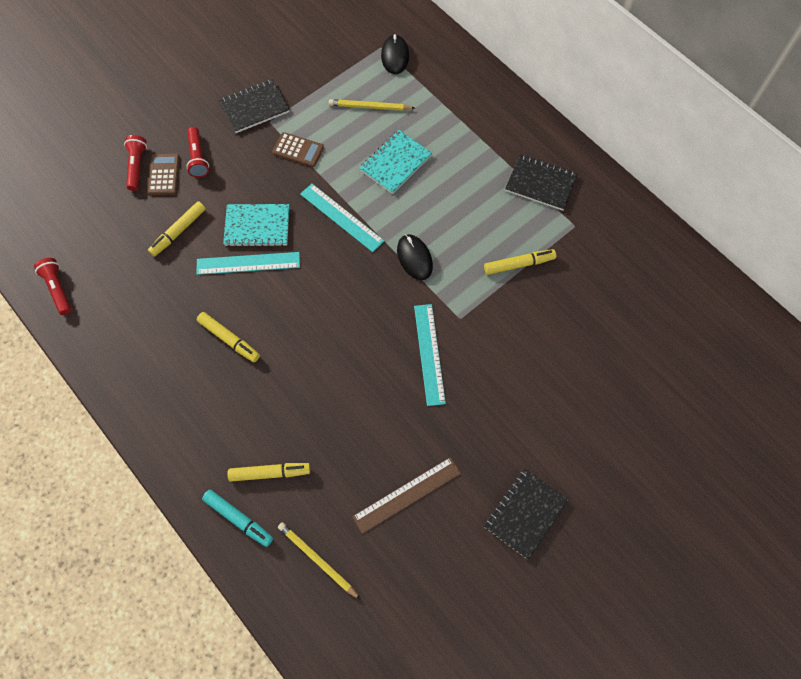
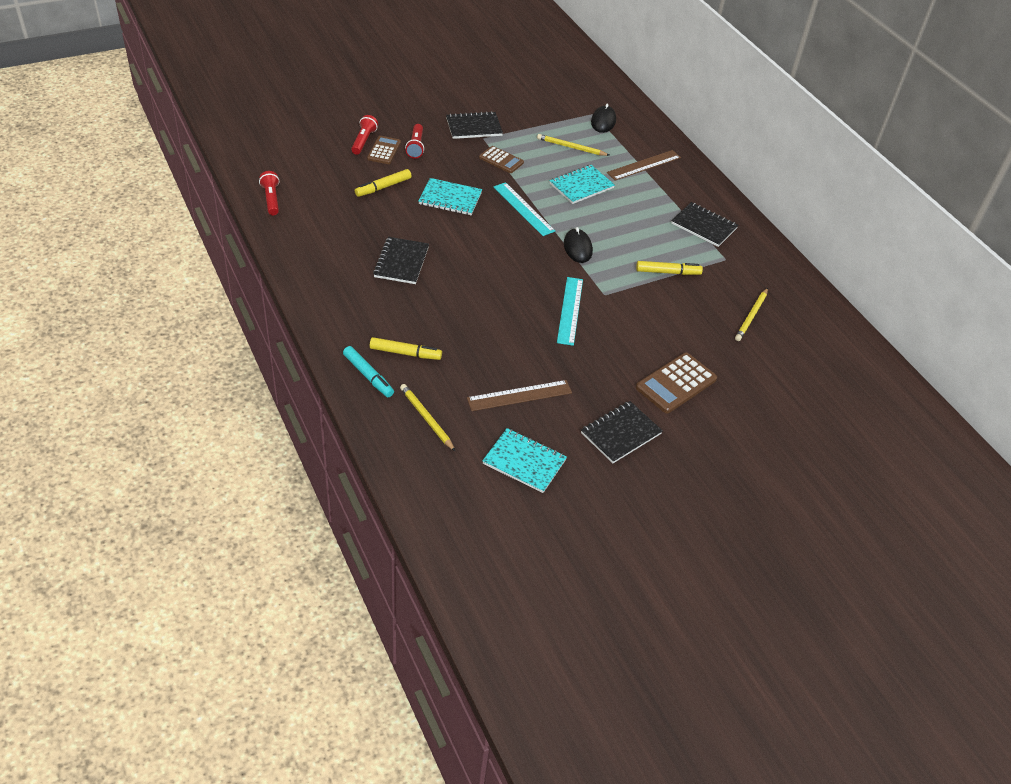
camera: 10 degrees right, 20 degrees down
(229, 339) = (401, 262): yellow marker -> black notebook
(248, 263) = (434, 219): turquoise ruler -> none
(435, 587) = (524, 462): none -> turquoise notebook
(455, 110) = (644, 165): none -> brown ruler
(565, 424) = (676, 383): none -> brown calculator
(620, 301) = (751, 316): none -> yellow pencil

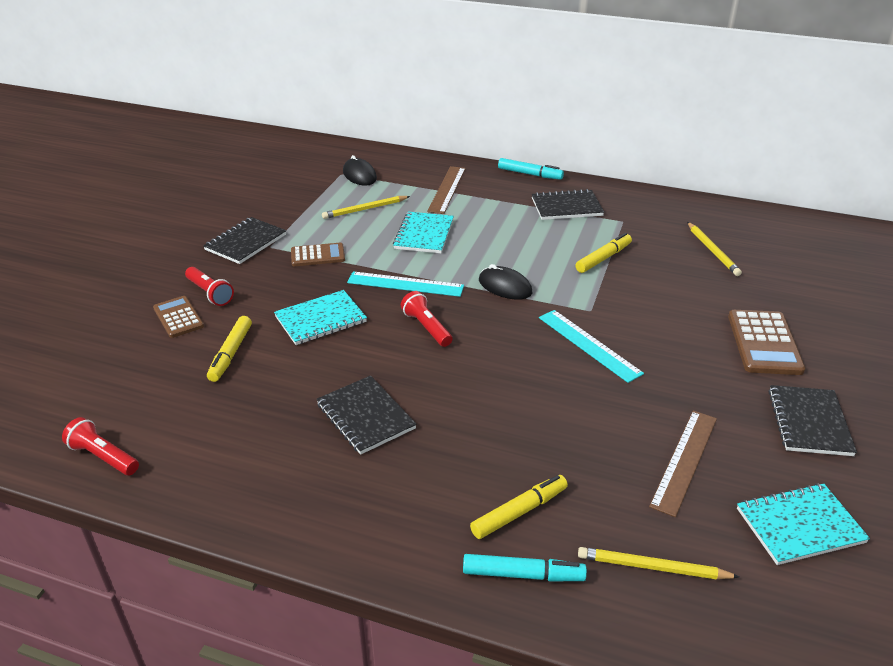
camera: 40 degrees left, 10 degrees down
(363, 141) = (139, 322): red flashlight -> red flashlight (426, 327)
(719, 188) = (530, 174): none -> turquoise marker

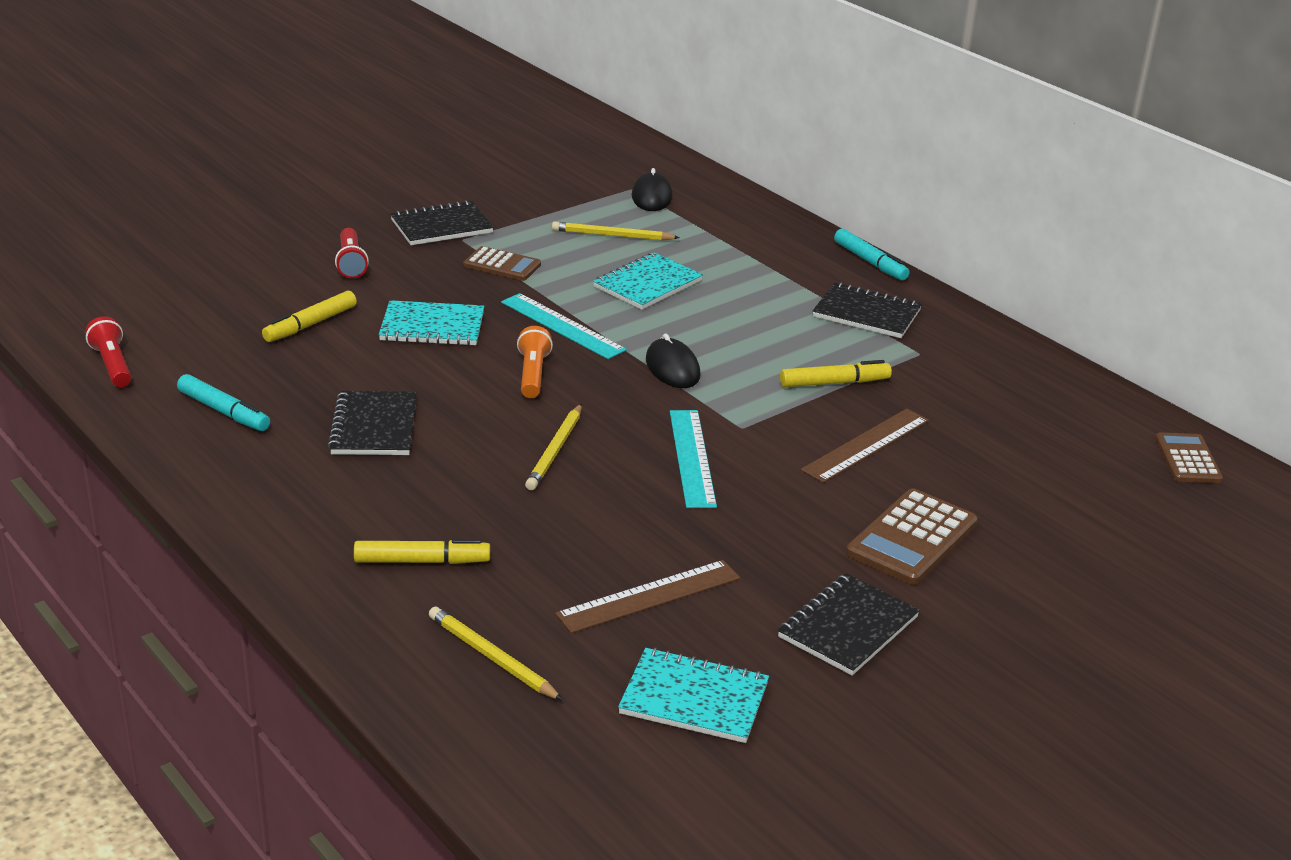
camera: 30 degrees right, 5 degrees down
(178, 317) = (297, 274): brown calculator -> brown calculator (1187, 459)
(426, 327) = (533, 374): red flashlight -> orange flashlight
(447, 189) = (738, 245): brown ruler -> brown ruler (866, 445)
(523, 574) = (363, 606): turquoise marker -> turquoise marker (224, 411)
(712, 250) = (994, 425): yellow pencil -> yellow pencil (555, 450)

